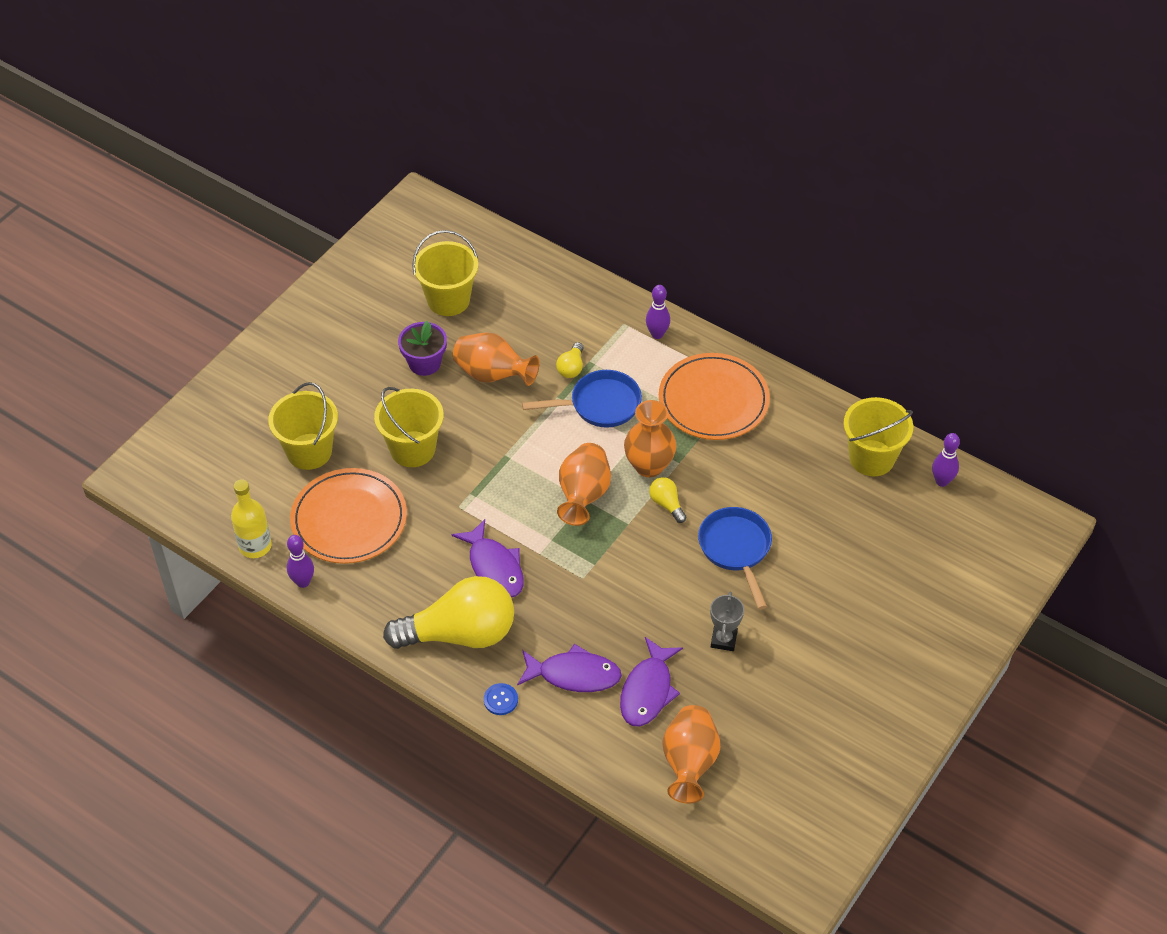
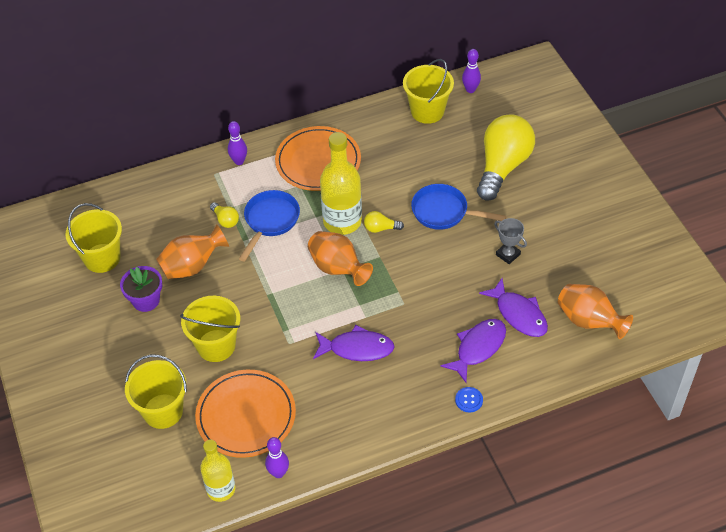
camera: 55 degrees left, 0 degrees up
(460, 633) = (397, 396): yellow light bulb -> yellow light bulb (502, 166)
(649, 466) = (342, 221): orange vase -> yellow bottle

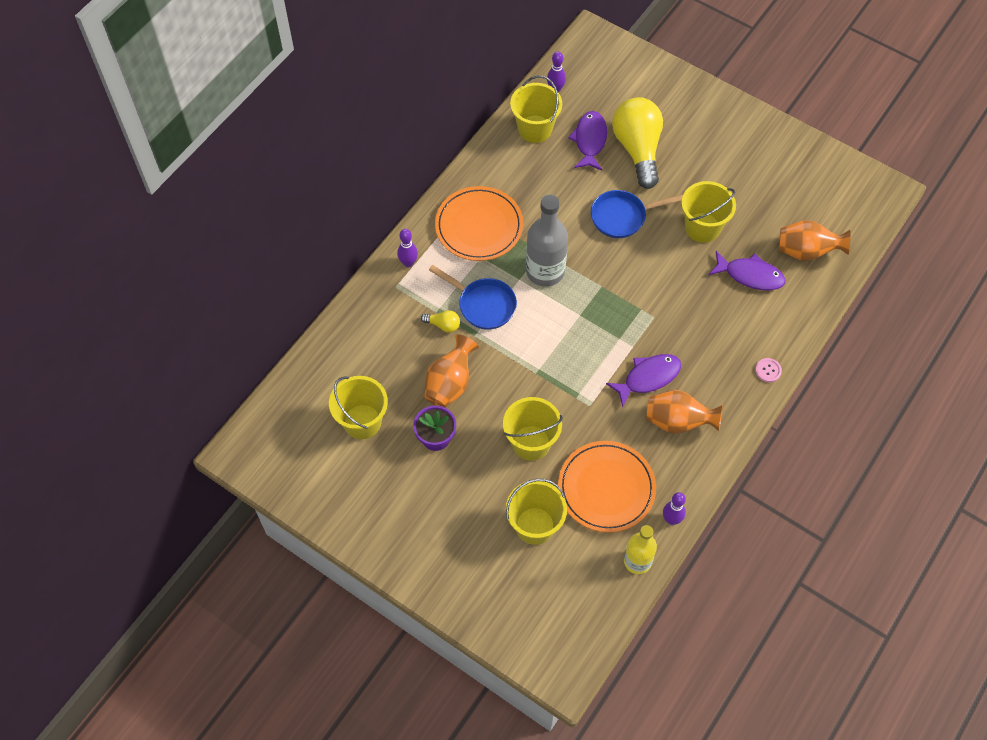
camera: 35 degrees left, 10 degrees up
(270, 221) = (483, 304): blue pan -> blue pan turned 135 degrees clockwise
(338, 269) = (576, 316): orange vase -> orange vase (678, 422)
(342, 221) = (545, 271): yellow bottle -> grey bottle
(380, 228) = (582, 260): yellow light bulb -> none
(469, 400) = (768, 370): blue button -> pink button
(478, 348) = (741, 322): purple fish -> purple fish (590, 140)
(508, 254) = (702, 227): grey trophy -> yellow bucket

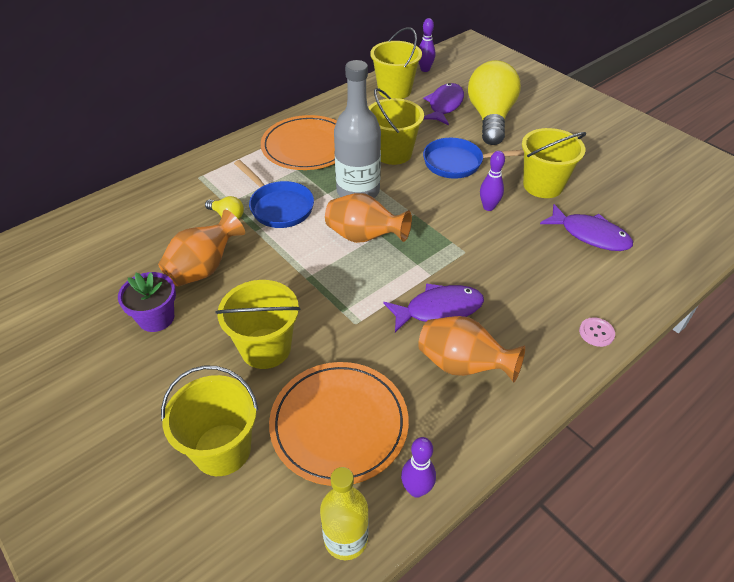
camera: 15 degrees right, 15 degrees down
(362, 421) = (86, 284): yellow bucket -> yellow bucket (393, 153)
(408, 263) = (222, 161): purple bowling pin -> purple bowling pin (488, 207)
(806, 251) = (662, 225): orange vase -> orange vase (364, 237)

